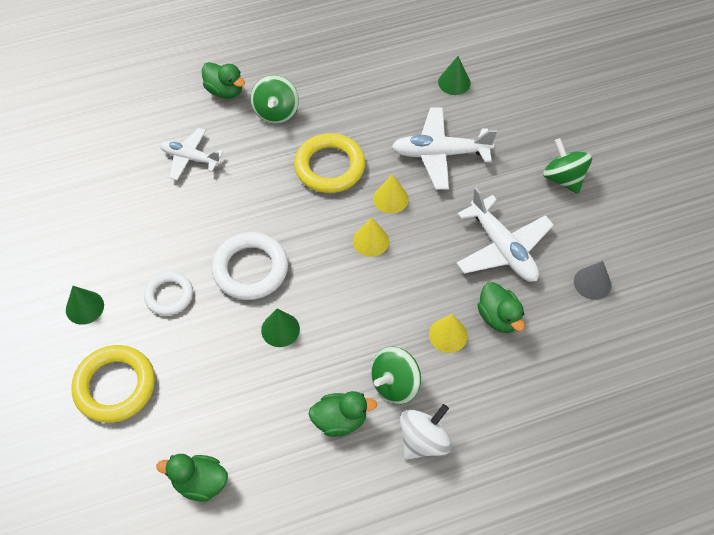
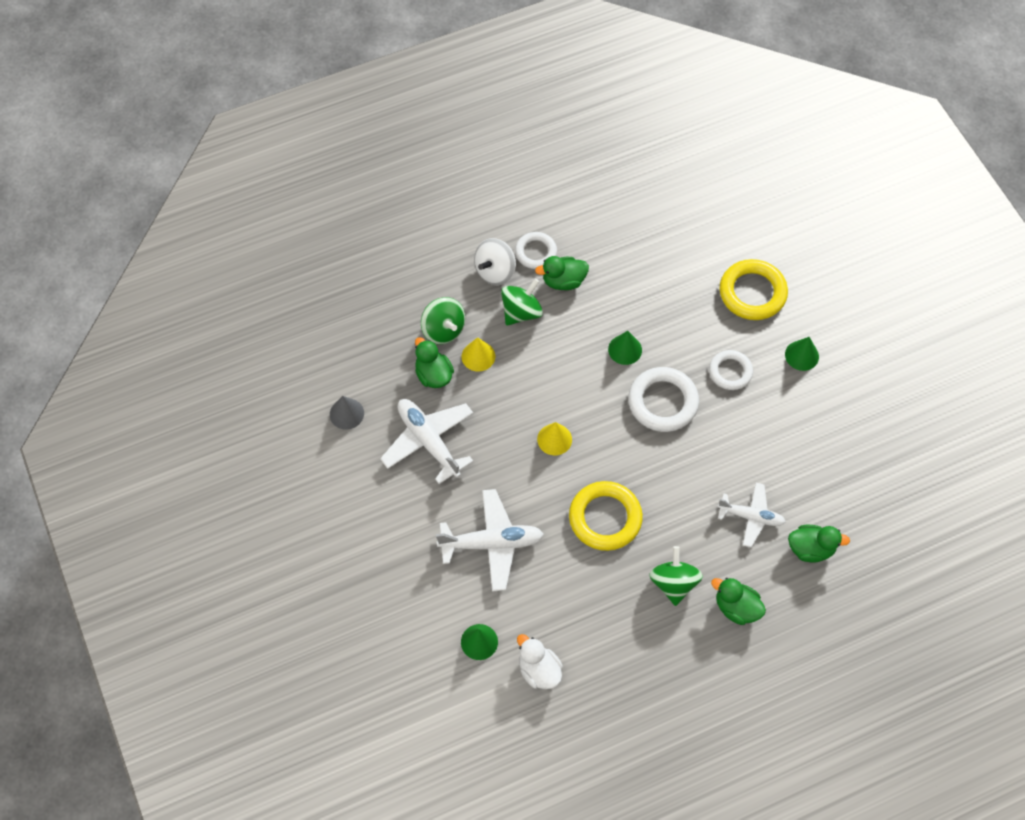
camera: 175 degrees right, 5 degrees up
(200, 483) = (664, 230): green duck -> green duck (811, 549)
(370, 463) = (536, 252): none -> white ring
(390, 199) = (539, 486): yellow cone -> none
(404, 60) = (539, 670): none -> white duck
(563, 178) = (364, 524): green spinning top -> green spinning top (443, 330)

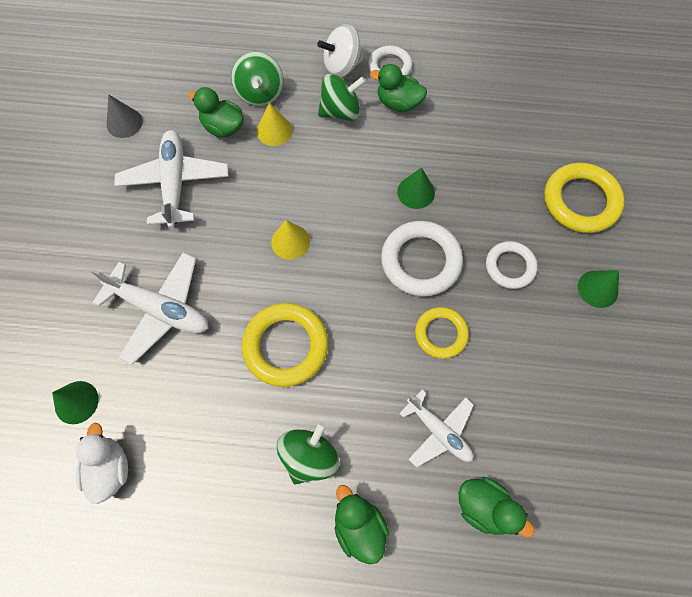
camera: 30 degrees right, 5 degrees up
(433, 375) = (223, 127): green duck -> green duck turned 60 degrees counterclockwise
(711, 448) = (441, 334): none -> yellow ring

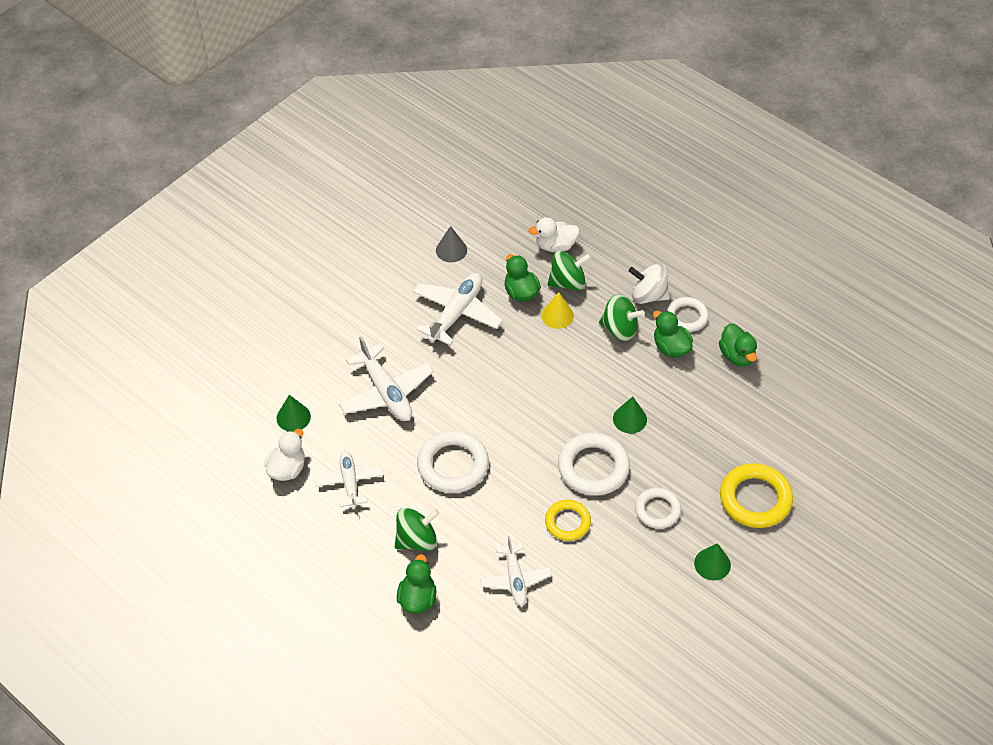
camera: 35 degrees right, 15 degrees down
(191, 438) = (349, 482): none -> white plane
(223, 65) = (555, 246): none -> white duck
(260, 93) = (568, 282): green spinning top -> green spinning top turned 135 degrees counterclockwise
(286, 346) = (453, 465): yellow ring -> white ring
(290, 241) = (508, 399): yellow cone -> none
(484, 507) = (508, 641): green duck -> green duck (737, 355)

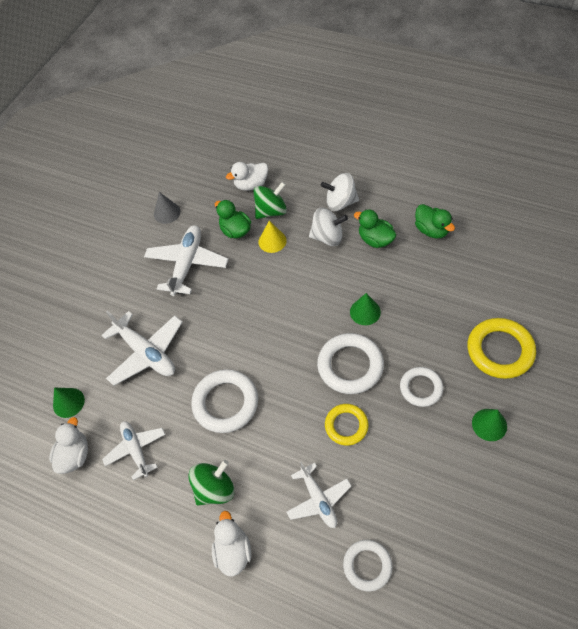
camera: 10 degrees left, 5 degrees up
(417, 598) = (233, 551): green duck -> white duck
(619, 329) = (328, 237): green spinning top -> white spinning top
(687, 317) = (378, 210): white ring -> white ring (367, 565)

